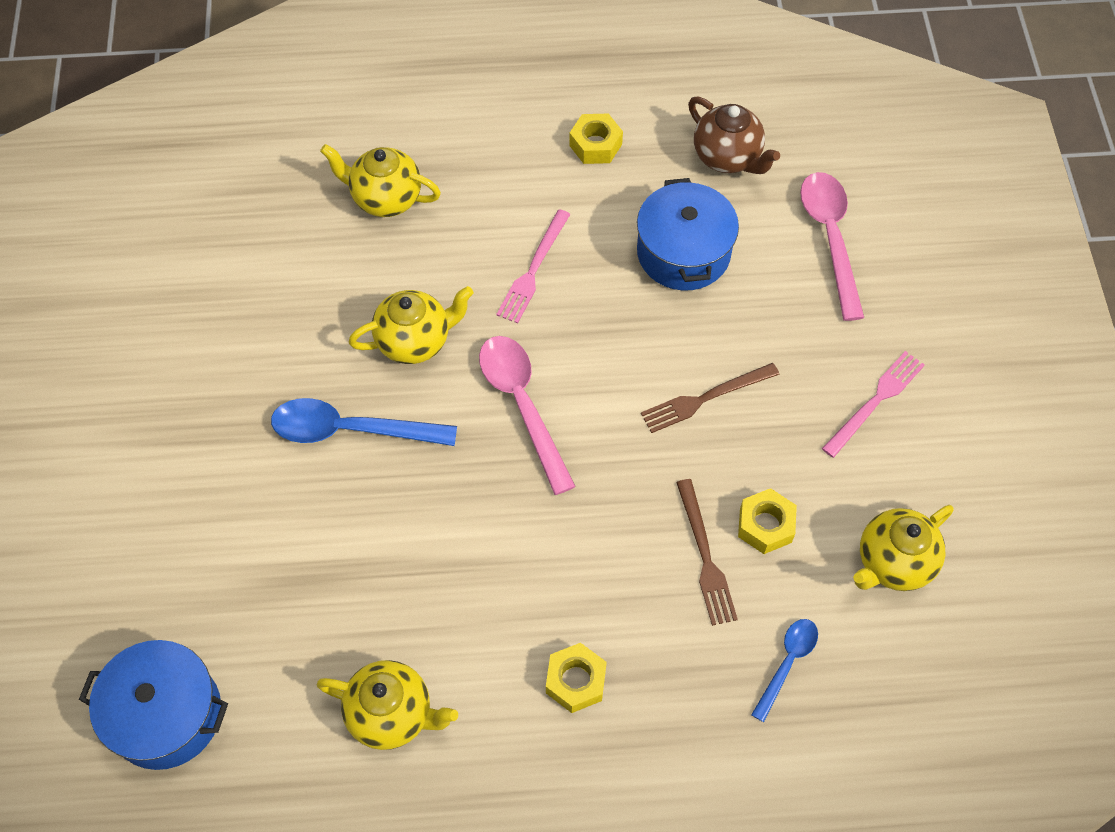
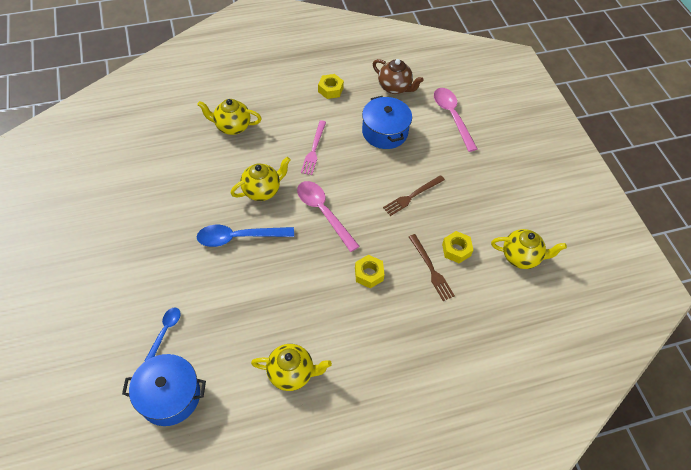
camera: 15 degrees left, 5 degrees down
(576, 681) = (382, 340): yellow nut -> yellow nut (369, 274)
(787, 663) = (484, 312): blue spoon -> blue spoon (165, 331)
(875, 401) = (492, 185): pink fork -> none
(893, 562) = (521, 257): yellow teapot -> yellow teapot turned 120 degrees counterclockwise

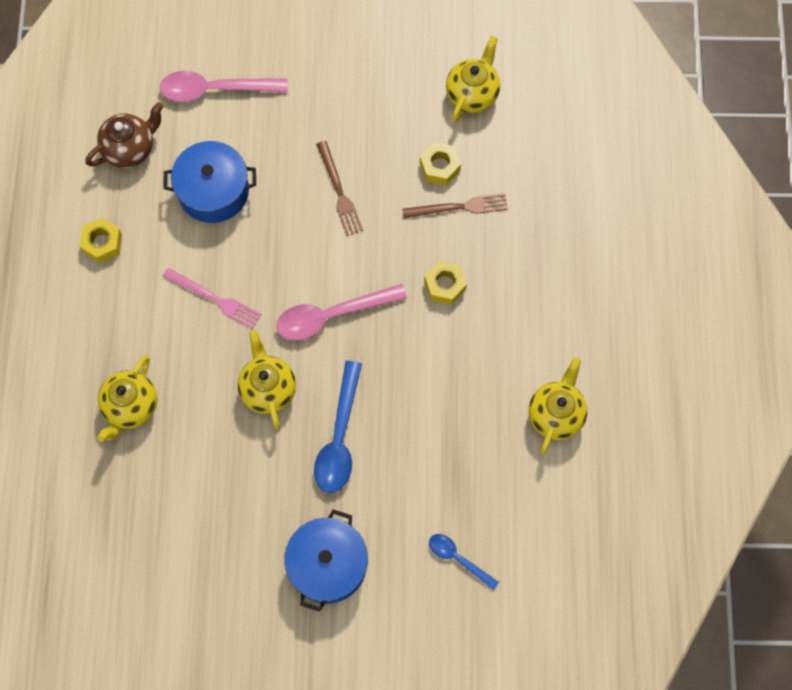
camera: 70 degrees left, 15 degrees up
(170, 396) = (547, 565): blue pot -> blue pot (327, 564)

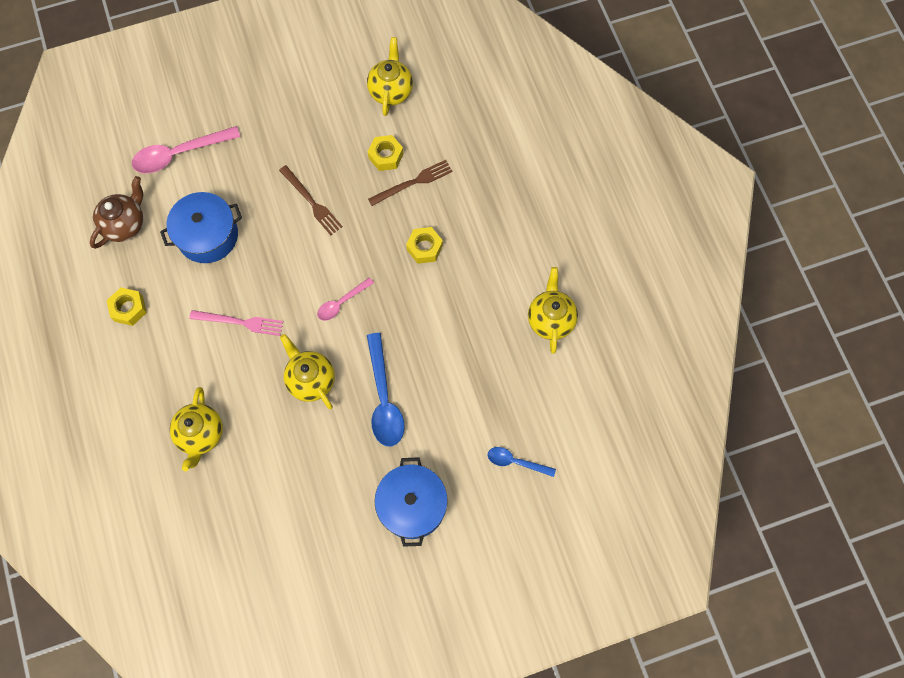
camera: 20 degrees left, 0 degrees up
(332, 315) = (342, 302): pink spoon -> pink spoon, size x0.57

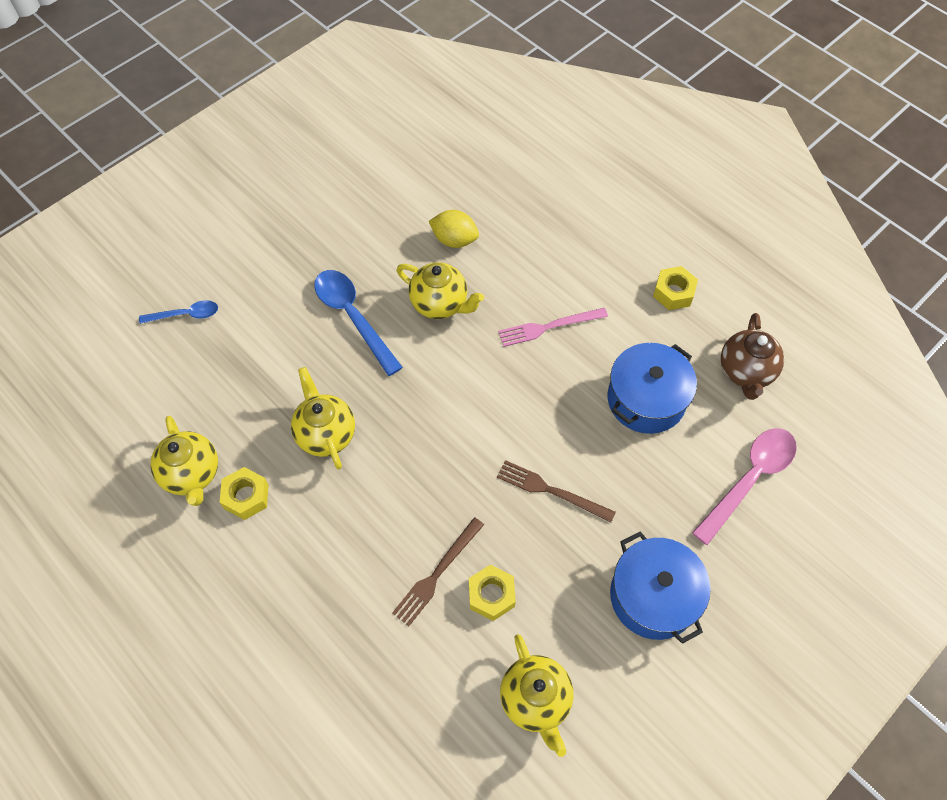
camera: 155 degrees right, 10 degrees down
(201, 434) = (520, 217): yellow teapot -> yellow teapot (326, 434)
(268, 436) = (454, 240): none -> yellow lemon
(342, 302) = (449, 392): pink spoon -> none
(412, 505) = (280, 239): blue pot -> blue pot (653, 596)
(424, 248) = (382, 495): yellow nut -> yellow nut (246, 496)

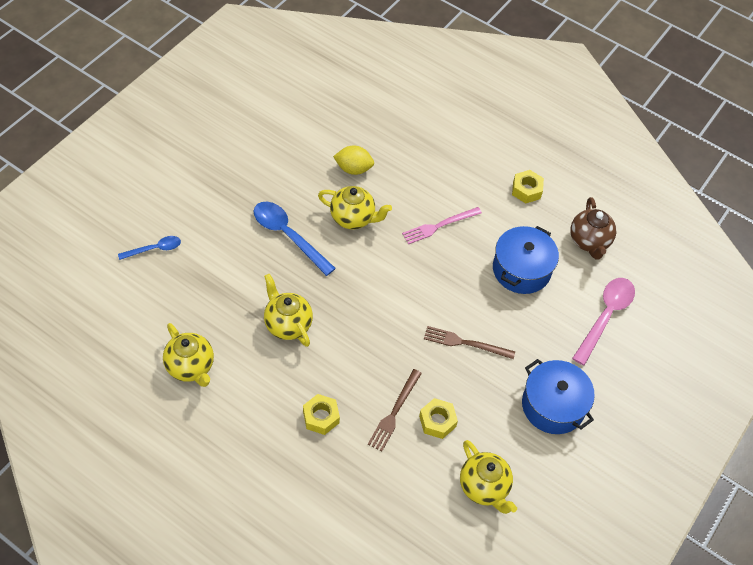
camera: 15 degrees left, 5 degrees down
(246, 496) = (237, 377): yellow nut -> yellow nut (321, 417)

